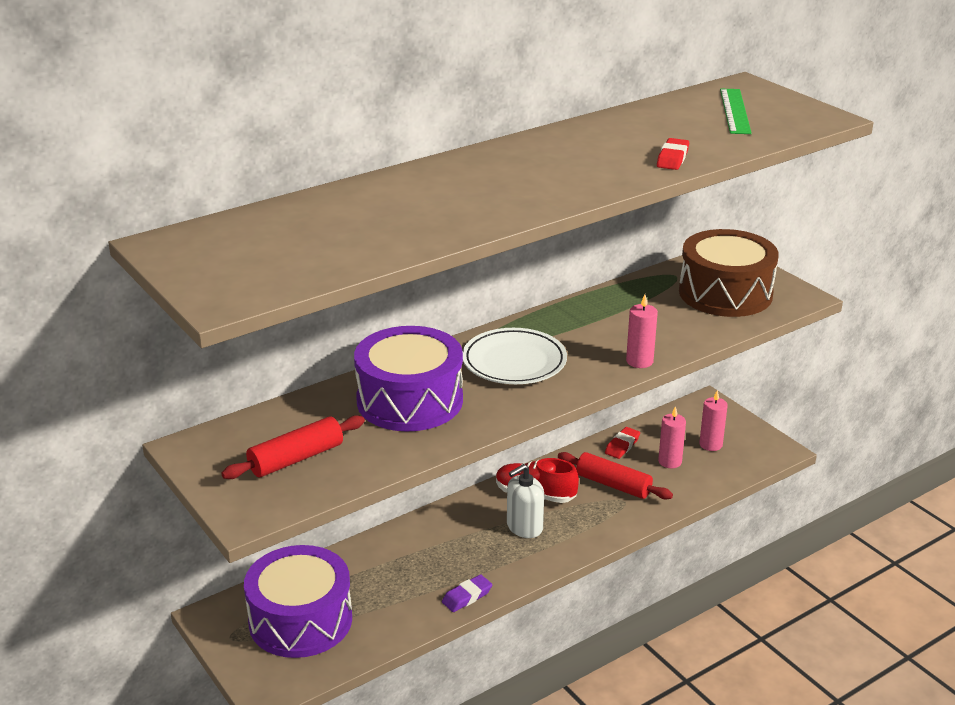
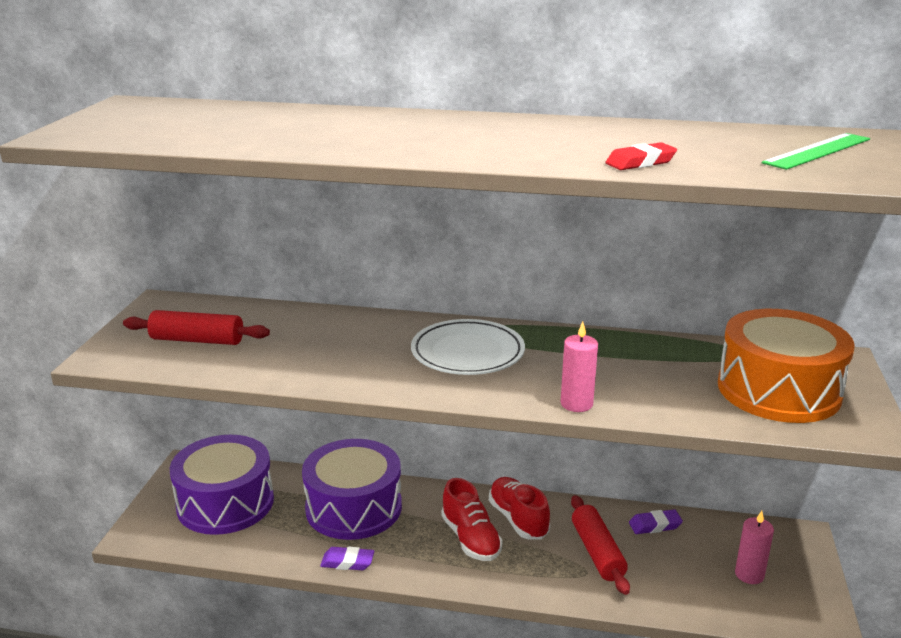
camera: 45 degrees right, 5 degrees down
(410, 400) = (339, 341): purple drum -> purple drum (354, 507)
(524, 527) = (470, 539): white soap dispenser -> red shoe
(622, 446) = (655, 525): red eraser -> purple eraser
(670, 461) = (682, 565): pink candle -> none
(725, 293) = (778, 390): brown drum -> orange drum

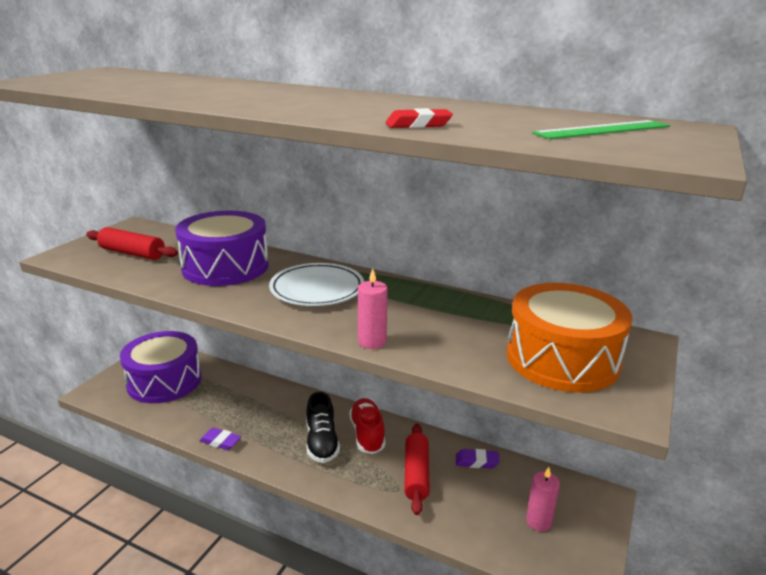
camera: 15 degrees right, 0 degrees up
(354, 507) = (250, 401): purple drum -> purple drum (225, 267)
(470, 539) = (322, 442): red shoe -> black shoe

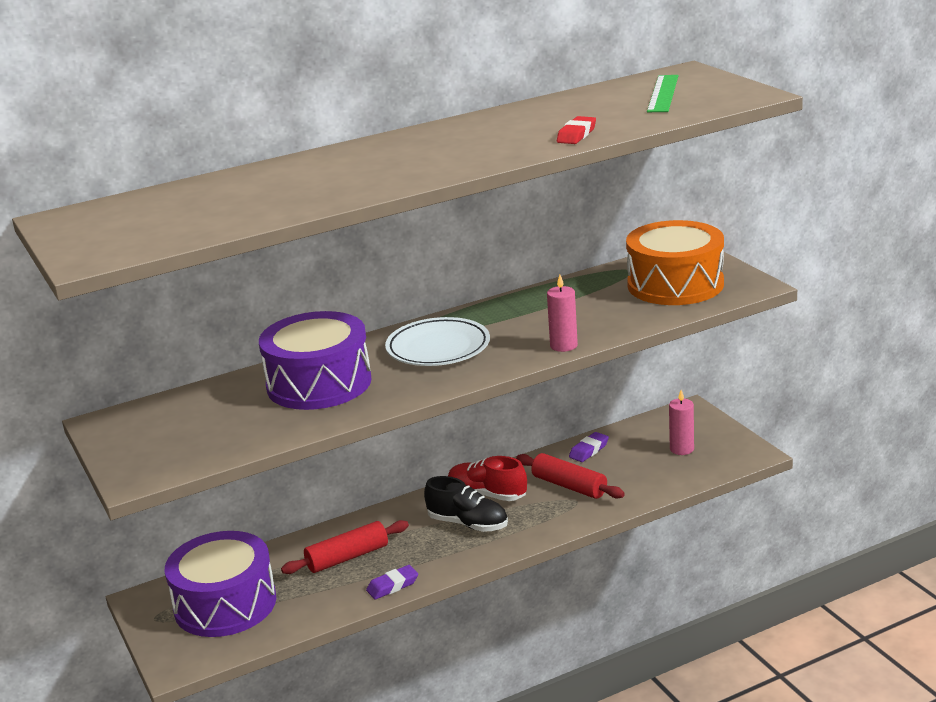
camera: 50 degrees left, 0 degrees up
(132, 253) = (198, 431): red rolling pin -> red rolling pin (347, 557)

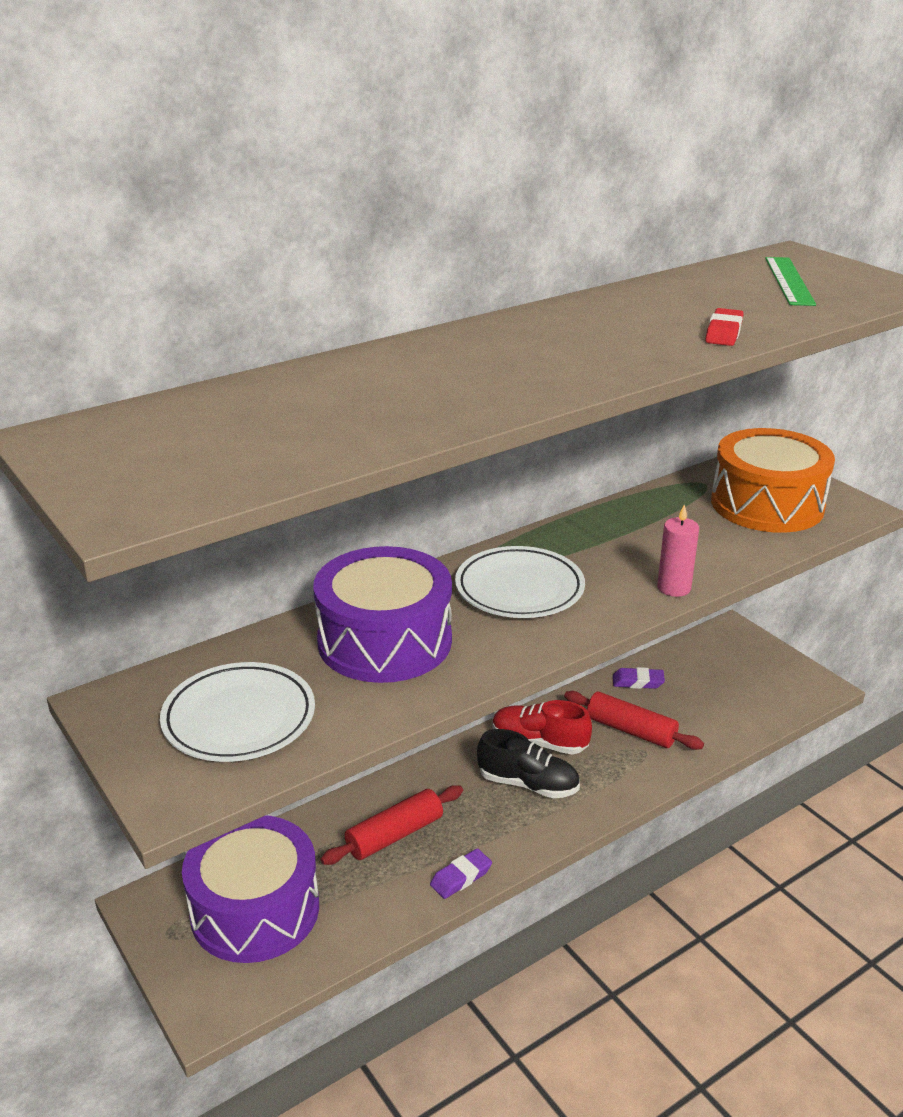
camera: 10 degrees left, 5 degrees up
(195, 431) = (239, 718): none -> white plate
(589, 450) = (638, 682): purple eraser -> purple eraser turned 60 degrees clockwise
(681, 449) = (740, 680): pink candle -> none

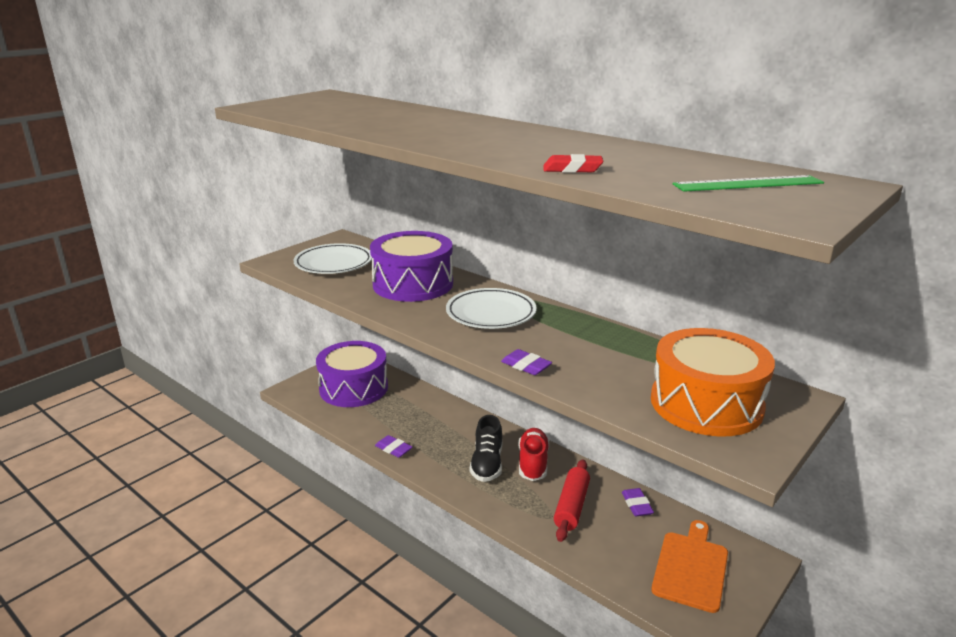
camera: 75 degrees right, 5 degrees down
(394, 835) = (421, 420): red rolling pin -> none
(674, 588) = (526, 366): pink candle -> purple eraser
(738, 675) = (691, 568): none -> orange cutting board

